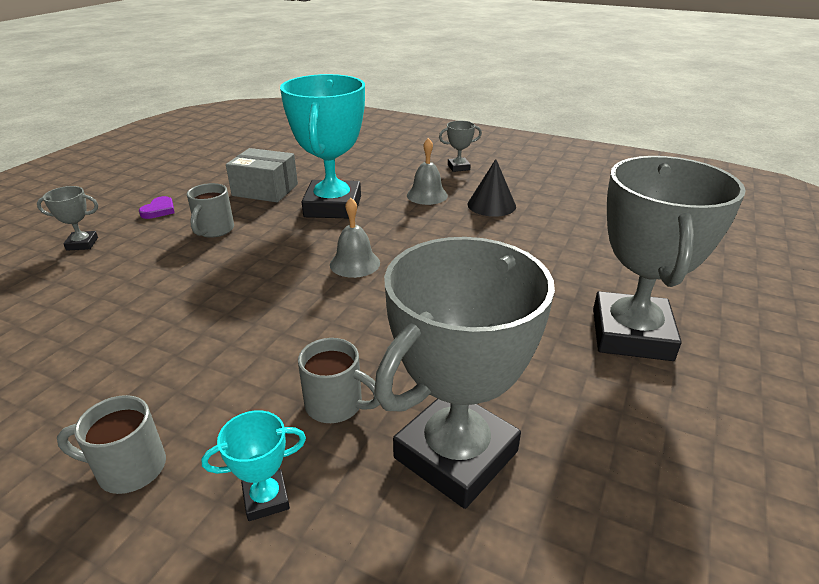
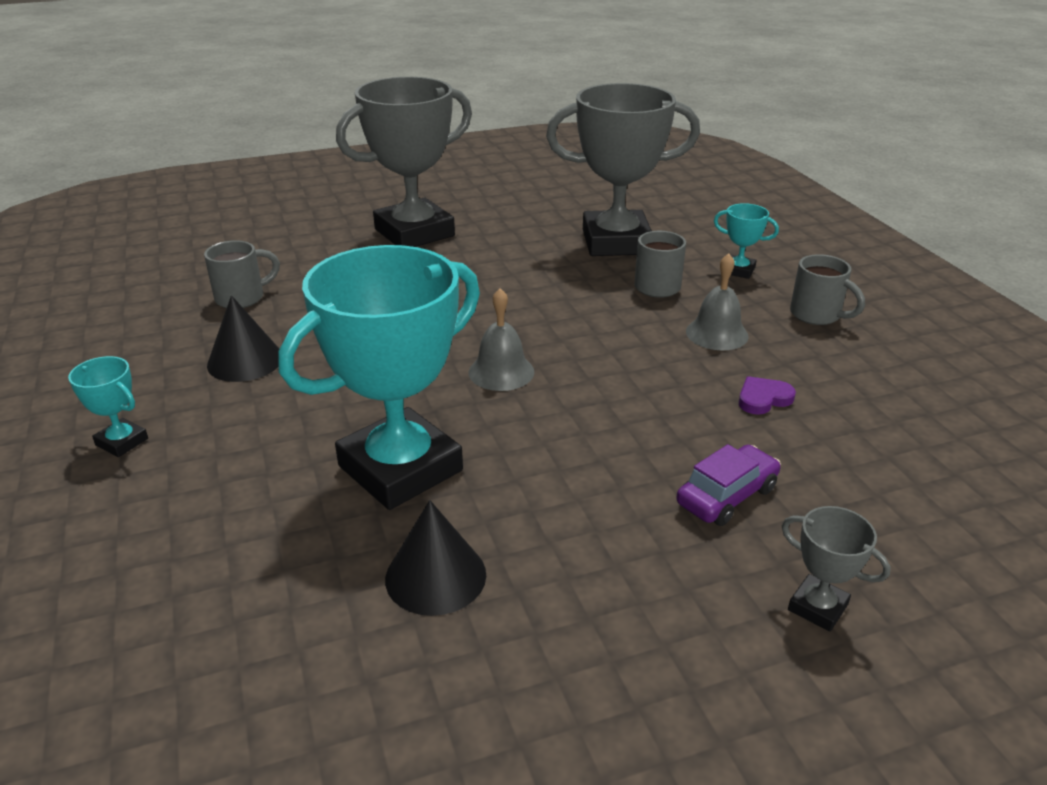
camera: 135 degrees left, 0 degrees up
(151, 265) = (726, 496): none -> purple car
(159, 210) = (652, 632): purple heart -> purple heart (763, 398)
(214, 230) = (601, 517): grey mug -> grey mug (242, 298)
(265, 190) = (435, 576): grey box -> black cone
(427, 195) = (268, 416): grey bell -> grey bell (717, 333)
(458, 167) = (122, 442): grey trophy -> turquoise trophy

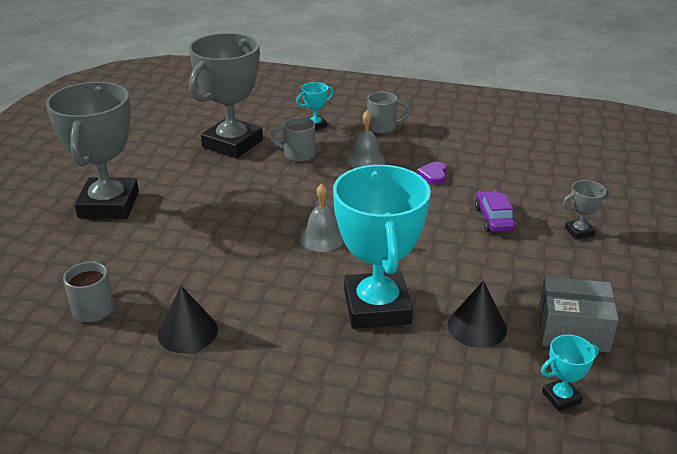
camera: 55 degrees left, 0 degrees up
(122, 442) = (227, 417): turquoise trophy -> turquoise trophy (561, 397)
(522, 692) = (572, 330): none -> grey box

